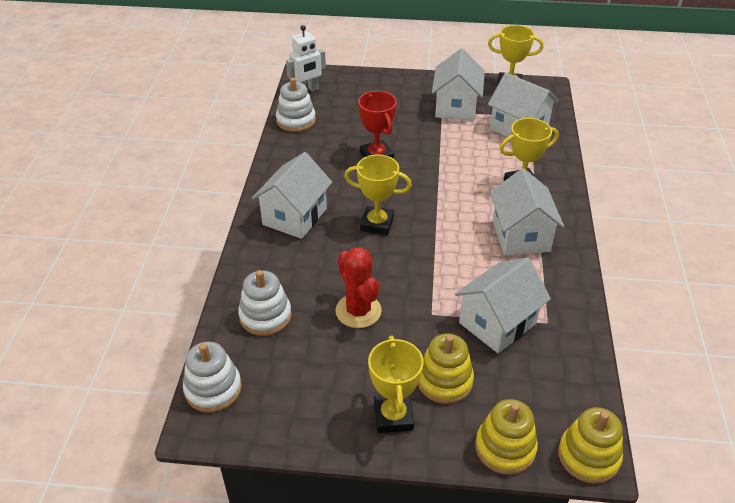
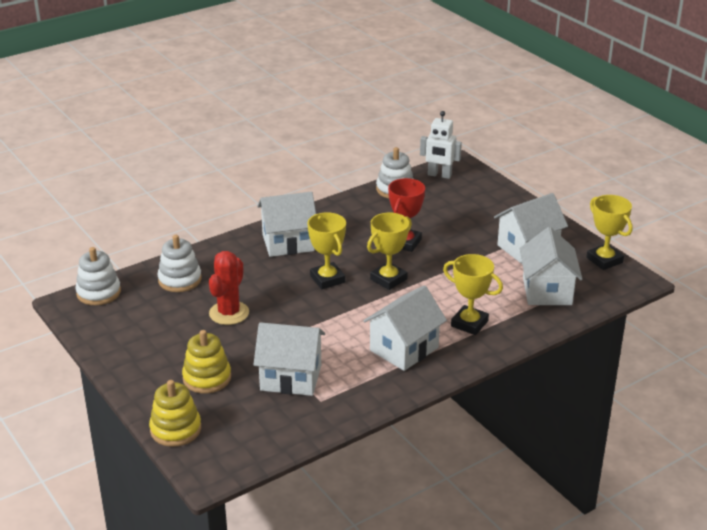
camera: 50 degrees right, 10 degrees down
(393, 416) = (152, 371): yellow trophy -> yellow trophy (388, 279)
(588, 456) = (208, 470): yellow stacking toy -> none

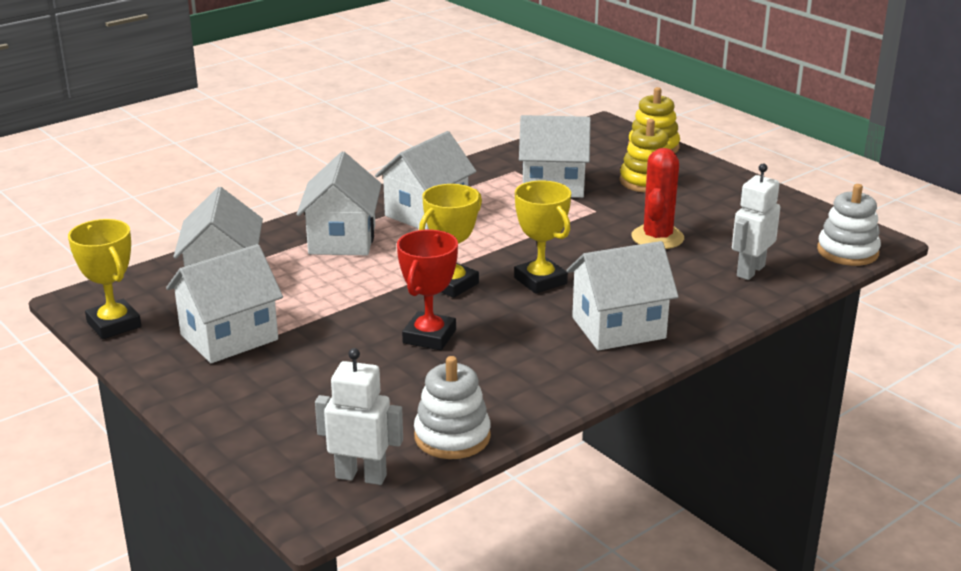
camera: 175 degrees right, 5 degrees down
(180, 280) = (750, 271): white stacking toy -> white robot
(469, 323) = (342, 240): yellow trophy -> white house

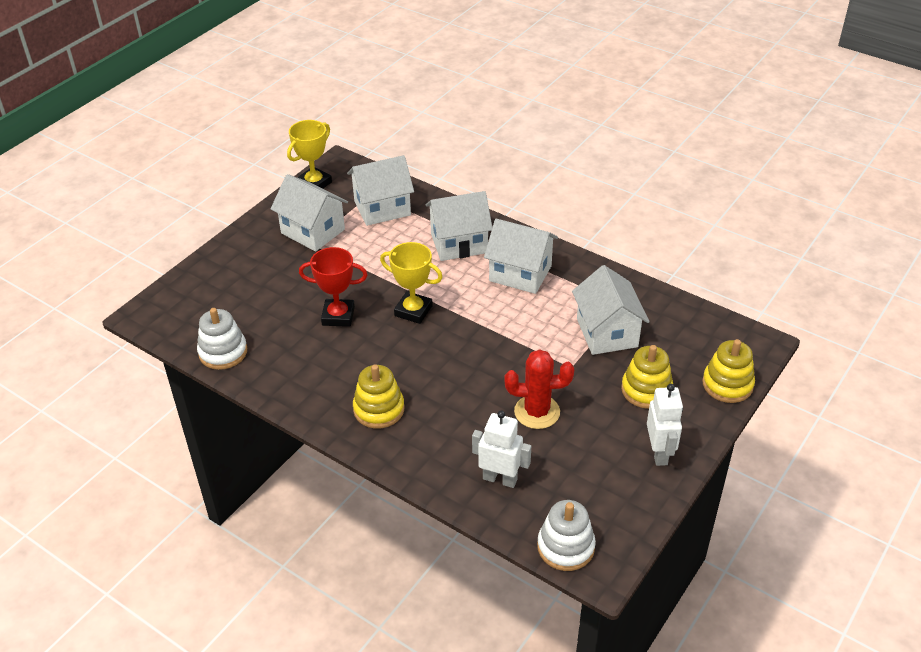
camera: 75 degrees right, 15 degrees up
(361, 476) = (177, 324): white robot -> white robot (659, 453)
(540, 281) = (435, 355): yellow trophy -> none
(618, 328) = (379, 409): white house -> yellow stacking toy

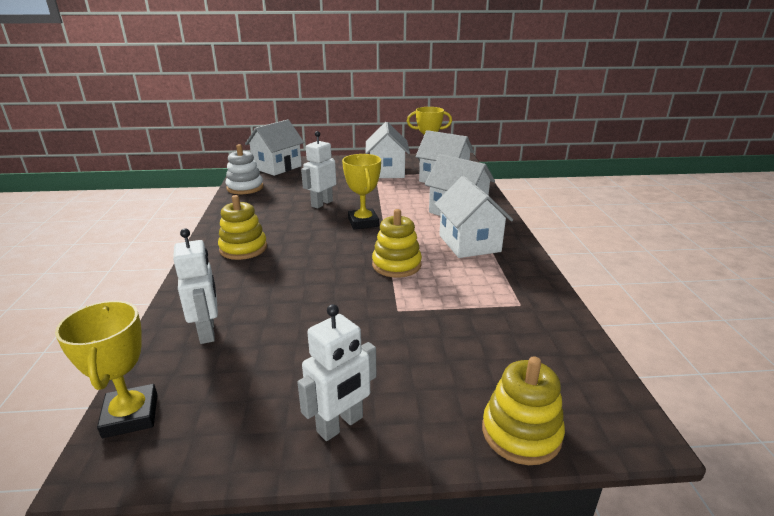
camera: 50 degrees right, 15 degrees down
(338, 316) = (322, 203): red trophy -> white robot
(537, 412) = (316, 316): red cactus -> none
(565, 547) = (131, 415): white stacking toy -> yellow trophy
(607, 333) = (469, 311): white house -> white house (277, 167)
(646, 390) = (426, 370): yellow stacking toy -> yellow stacking toy (396, 265)

